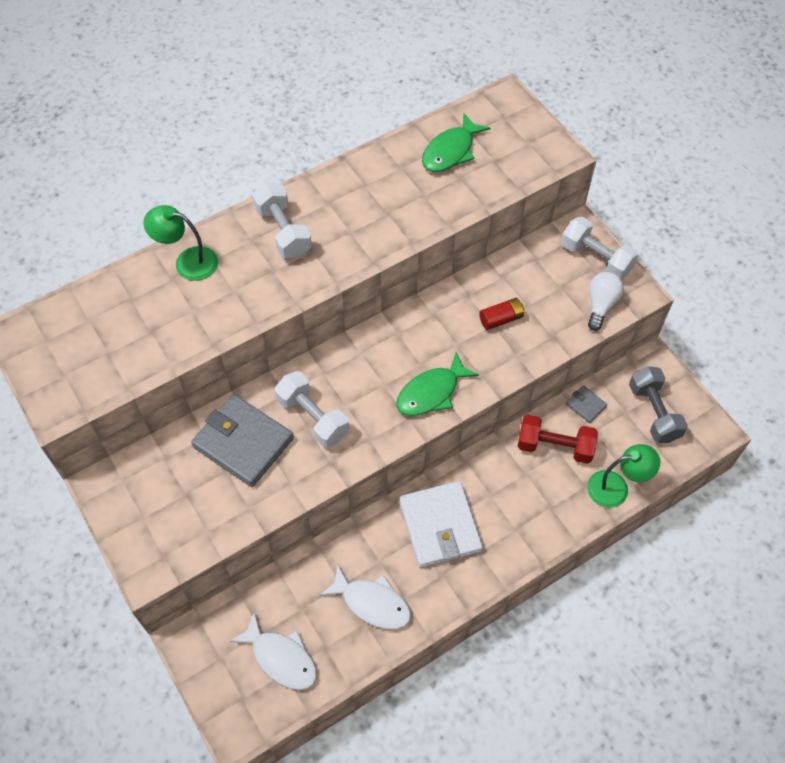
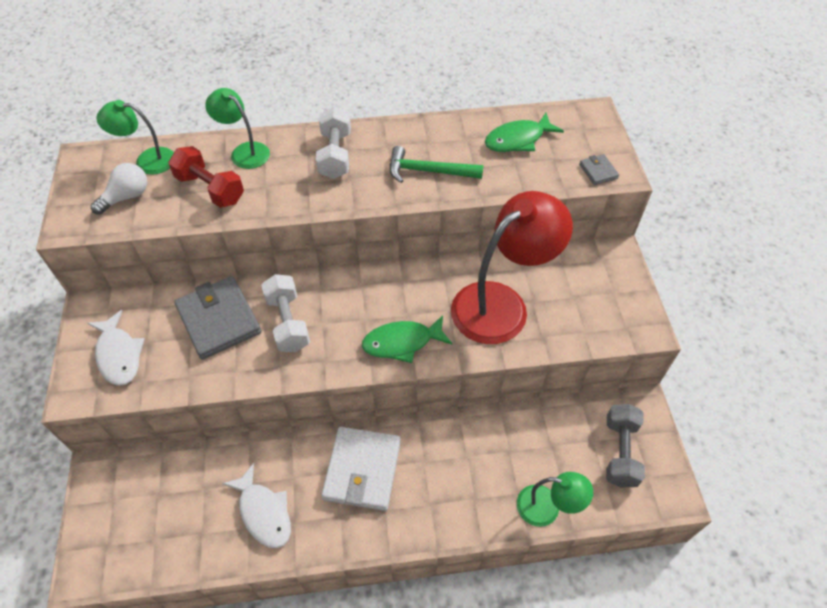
camera: 25 degrees right, 5 degrees down
(91, 309) = (147, 160): none -> green lamp
(281, 658) = (159, 524): white fish -> white fish (119, 355)
(384, 216) = (428, 171): none -> green hammer
(501, 319) = (501, 304): red battery -> red lamp
(554, 446) = (507, 443): red dumbbell -> red dumbbell (210, 189)
(585, 405) = (556, 418): grey wallet -> grey wallet (598, 171)
(596, 258) = (620, 284): white dumbbell -> none
(601, 305) = (604, 327): white light bulb -> white light bulb (127, 197)

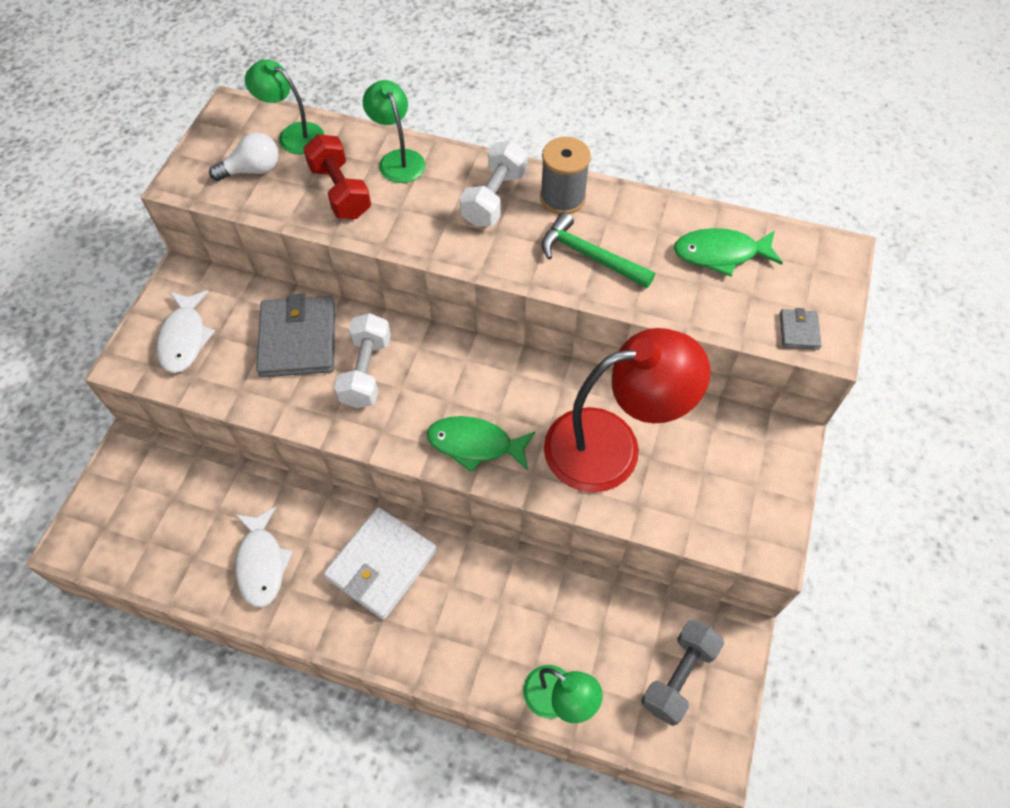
camera: 25 degrees right, 5 degrees up
(386, 139) = (562, 198): none -> grey spool

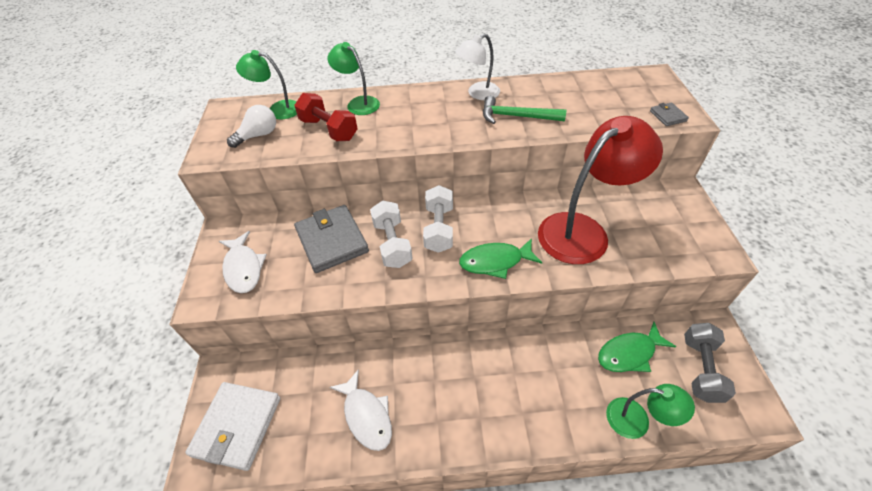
camera: 20 degrees left, 10 degrees down
(381, 564) = (457, 379): white wallet -> white wallet (237, 426)
(494, 198) = (435, 105): white dumbbell -> white dumbbell (439, 228)
(562, 198) = (478, 94): grey spool -> white lamp
(720, 254) = (592, 94): green fish -> green fish (629, 353)

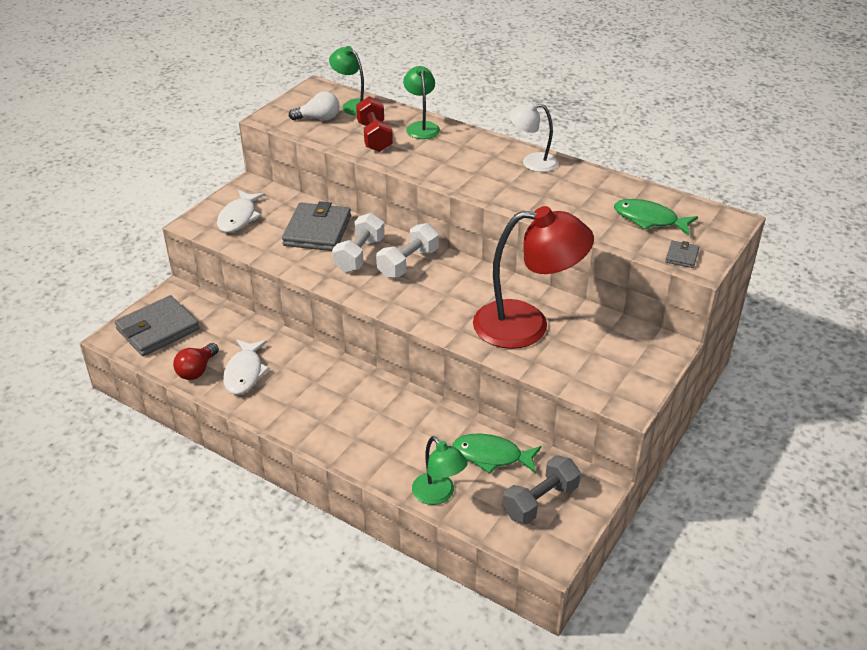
camera: 35 degrees right, 10 degrees down
(237, 426) = (157, 329): white wallet -> grey wallet
(319, 446) = (197, 370): none -> red light bulb
(495, 262) = (423, 307): green fish -> green fish (649, 219)
(516, 116) = (539, 194): green hammer -> none

